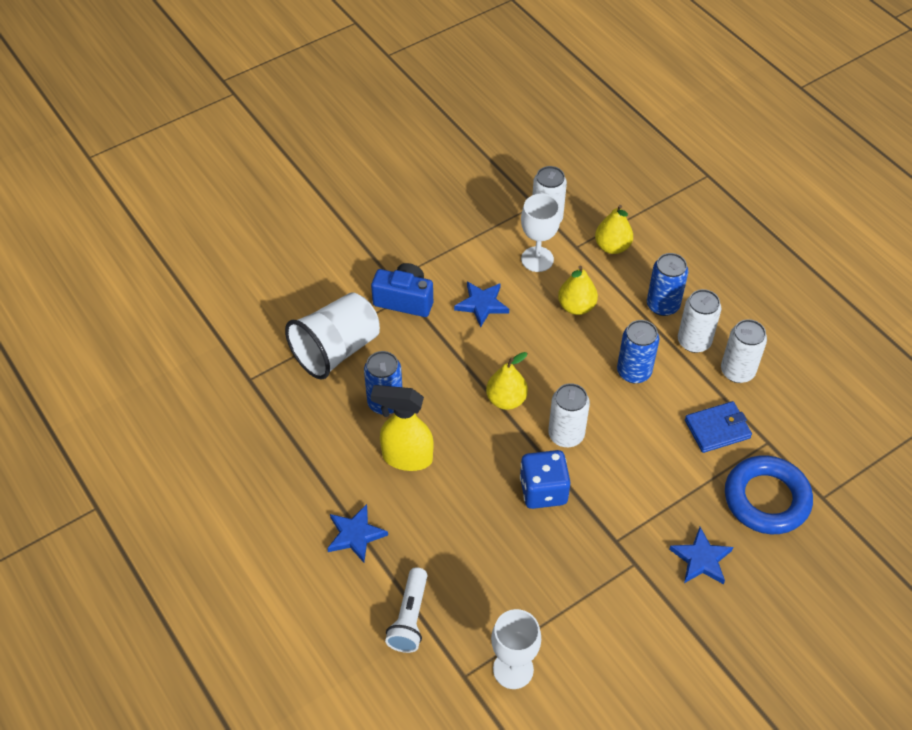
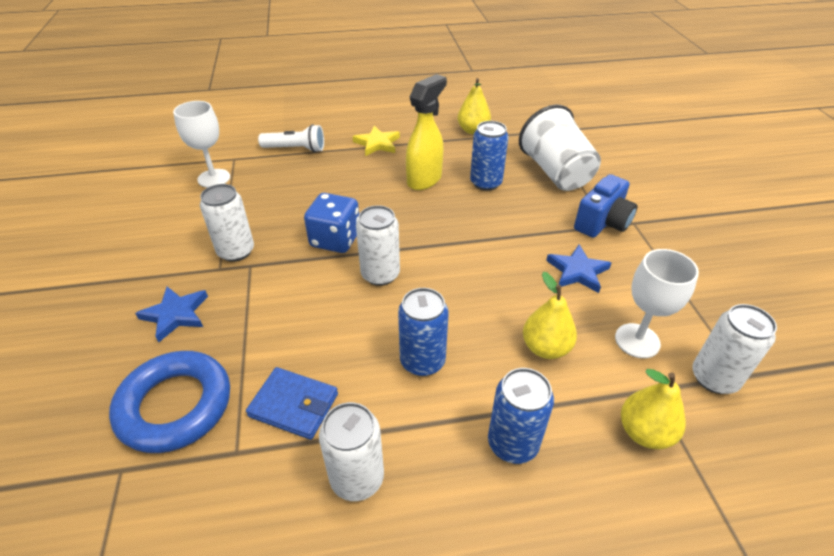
camera: 115 degrees right, 10 degrees down
(355, 535) = (377, 143): blue star -> yellow star
(410, 618) = (296, 149): white flashlight -> white flashlight turned 150 degrees clockwise
(506, 400) = (446, 249): yellow pear -> yellow pear (473, 130)
(694, 341) = (434, 450): white can -> white can (236, 251)
(717, 429) = (294, 405): blue wallet -> blue wallet turned 75 degrees counterclockwise

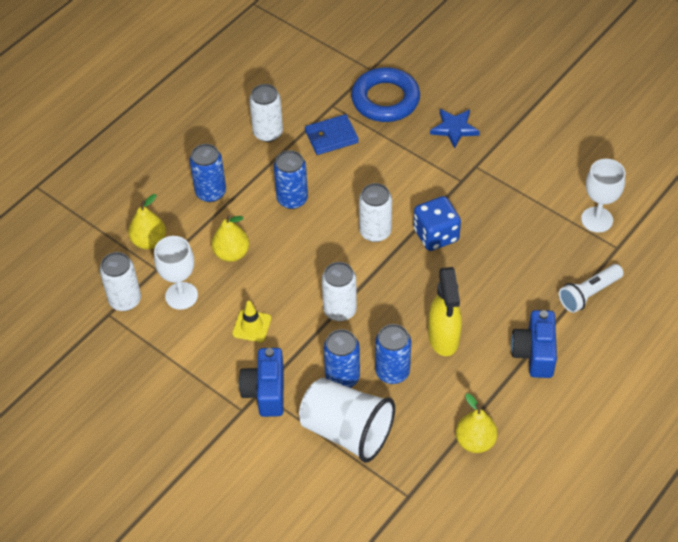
camera: 140 degrees right, 10 degrees up
(236, 251) = (484, 182): white can -> white can (340, 310)
(377, 143) = (534, 353): yellow star -> blue camera
(528, 199) = (342, 377): none -> blue can
(577, 271) = (252, 326): blue star -> yellow traffic cone

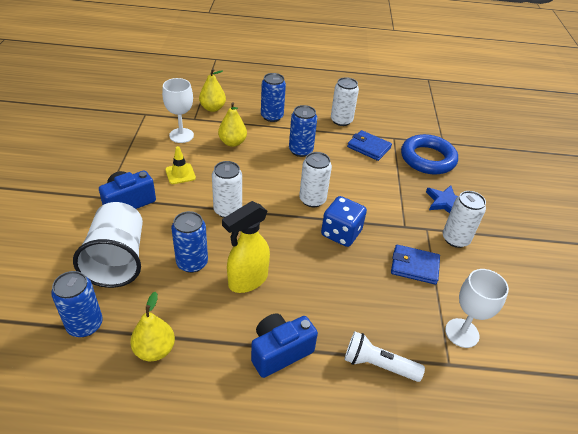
camera: 50 degrees right, 10 degrees down
(125, 300) = (160, 116): white can -> white can (455, 239)
(342, 377) = (167, 236): blue can -> blue can (85, 325)
(511, 205) = (414, 266): none -> blue wallet

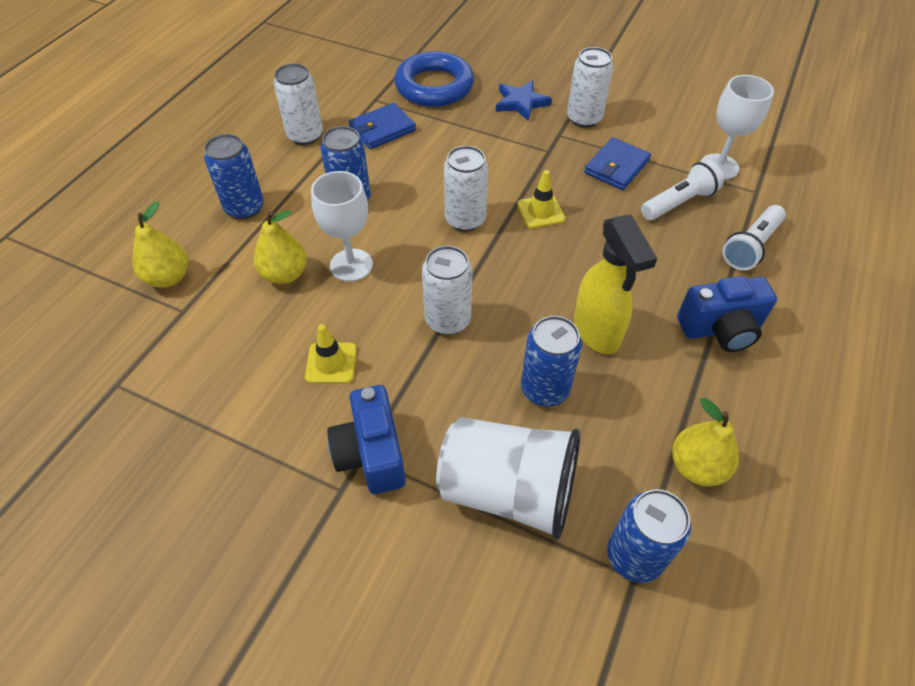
camera: 65 degrees left, 10 degrees up
(181, 135) = (223, 340): white goblet -> white goblet (351, 265)
(280, 352) = (720, 329): blue camera -> blue camera turned 90 degrees counterclockwise
(341, 233) = (540, 212): blue dice -> yellow traffic cone
(400, 310) = (679, 202): none -> white flashlight

